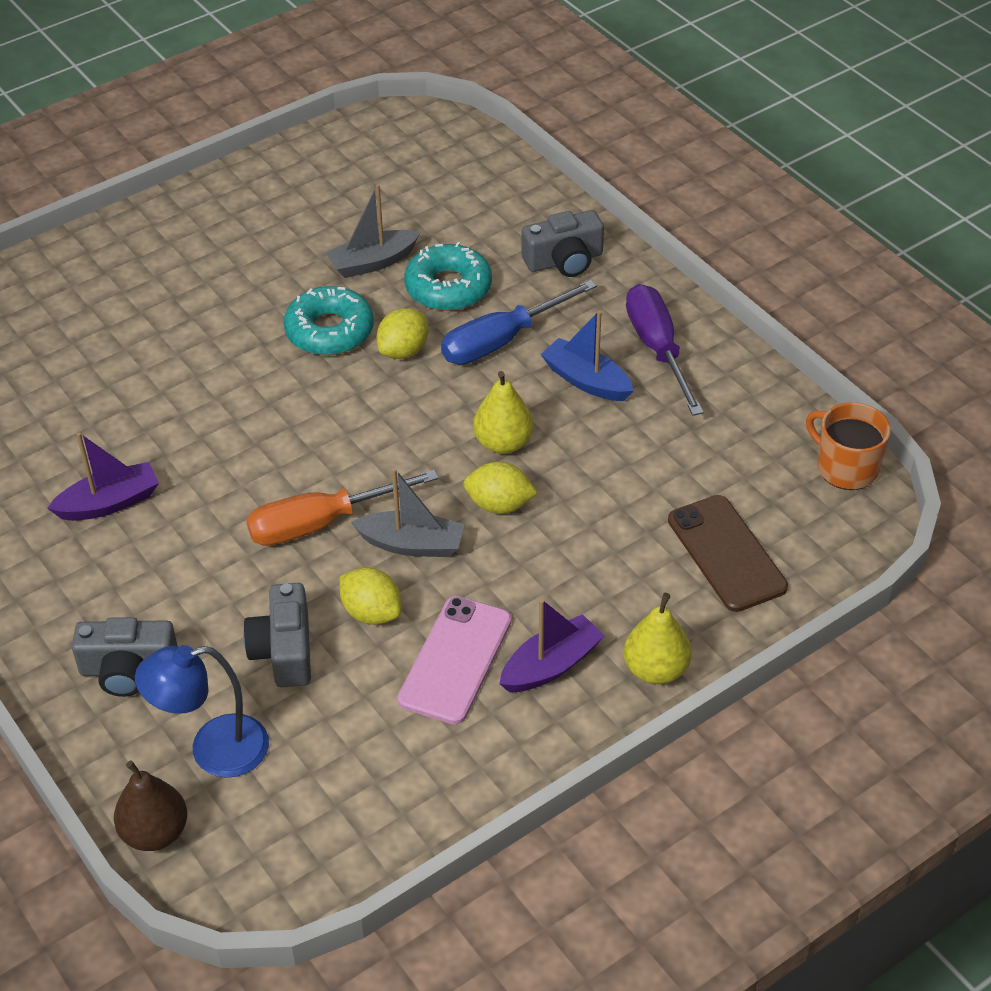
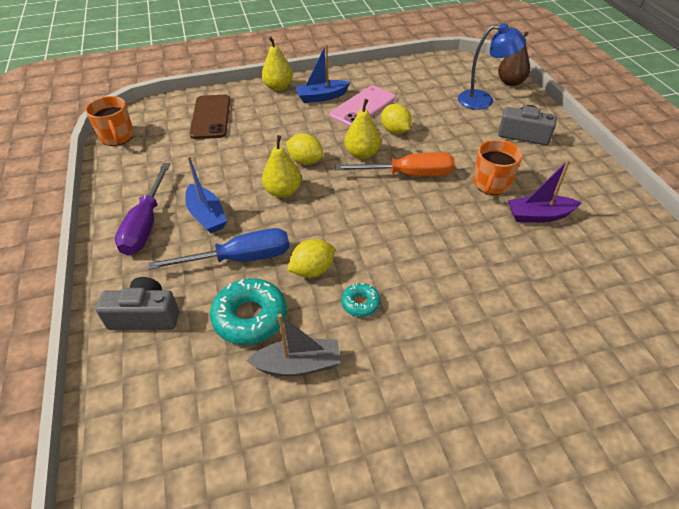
camera: 160 degrees left, 0 degrees up
(184, 541) = (491, 184): none -> orange mug
(284, 650) = (443, 126): grey camera -> none
(329, 331) = (360, 303): turquoise donut -> turquoise donut, size x0.53
(411, 544) = (362, 154): grey boat -> yellow pear
(551, 665) = (321, 97): purple boat -> blue boat

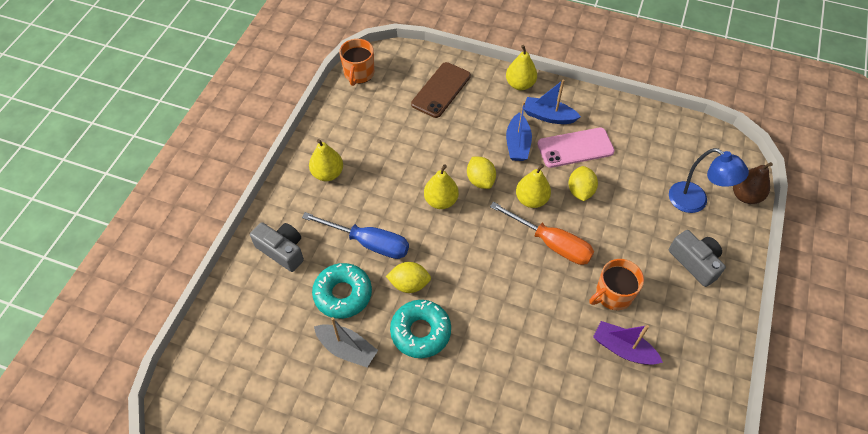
camera: 35 degrees right, 10 degrees up
(146, 224) = (328, 173): purple screwdriver -> yellow pear
(207, 215) = (372, 190): blue boat -> blue boat (517, 144)
(360, 303) = (420, 332): turquoise donut -> turquoise donut, size x1.88

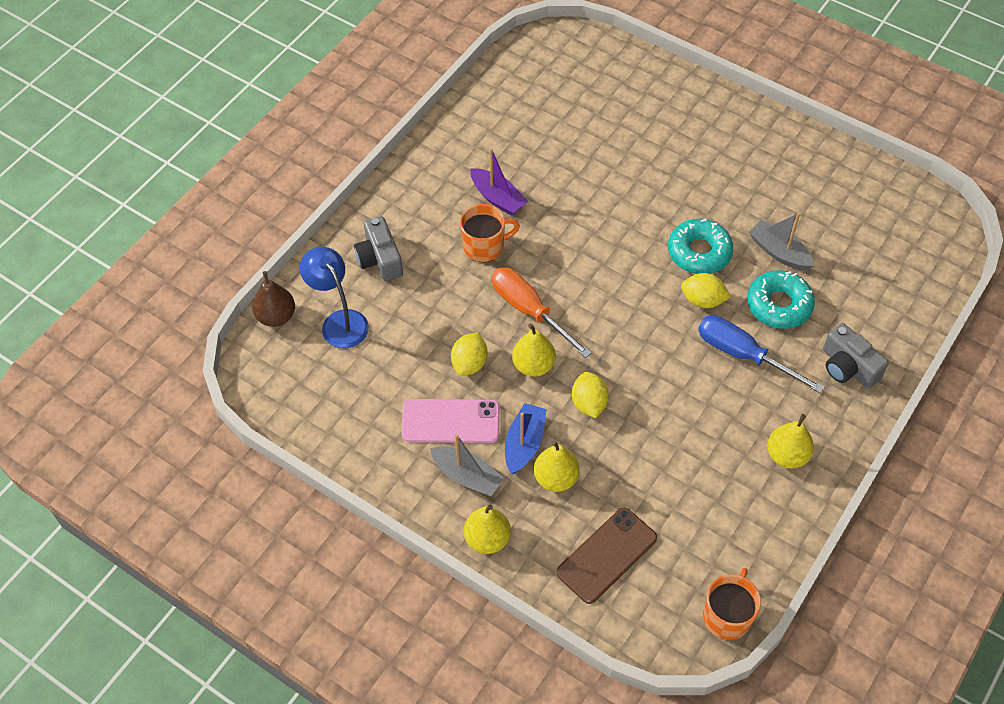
camera: 165 degrees left, 0 degrees up
(441, 201) = (646, 387): yellow pear -> yellow pear (556, 478)
(548, 116) = (467, 476): blue boat -> grey boat

